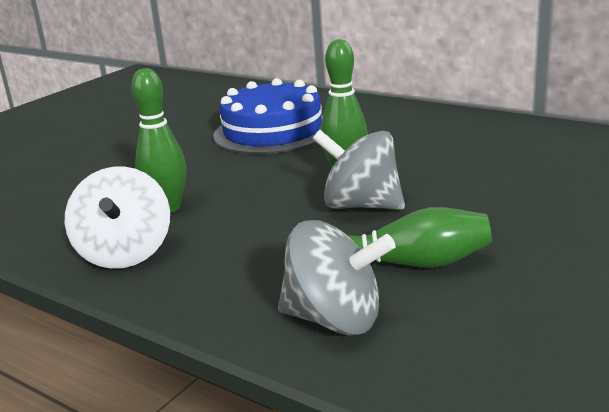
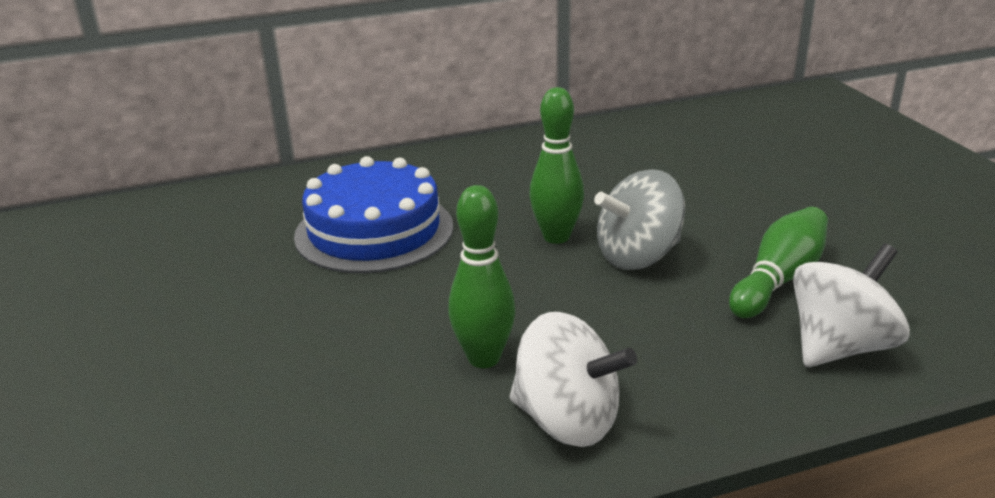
camera: 55 degrees left, 5 degrees up
(335, 319) = (840, 347): grey spinning top -> white spinning top

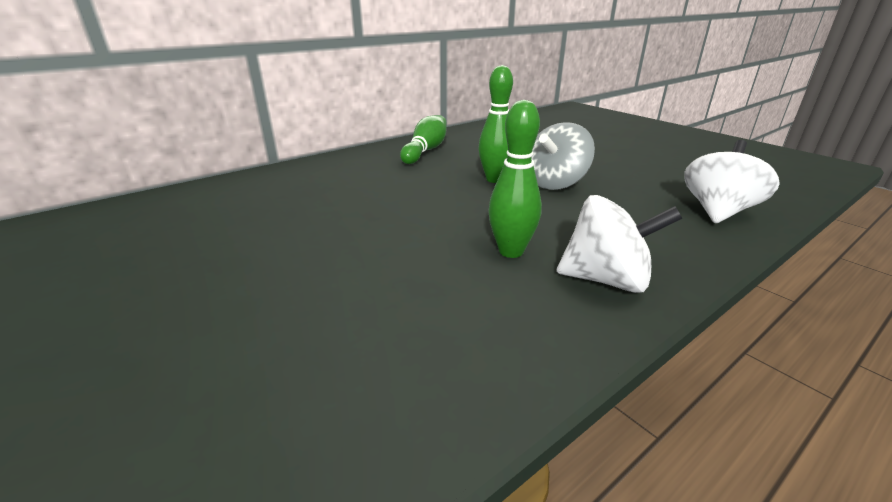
camera: 20 degrees left, 0 degrees up
(374, 231) = (367, 190): blue cake -> none
(779, 279) = (646, 184): green bowling pin -> green bowling pin (426, 150)

